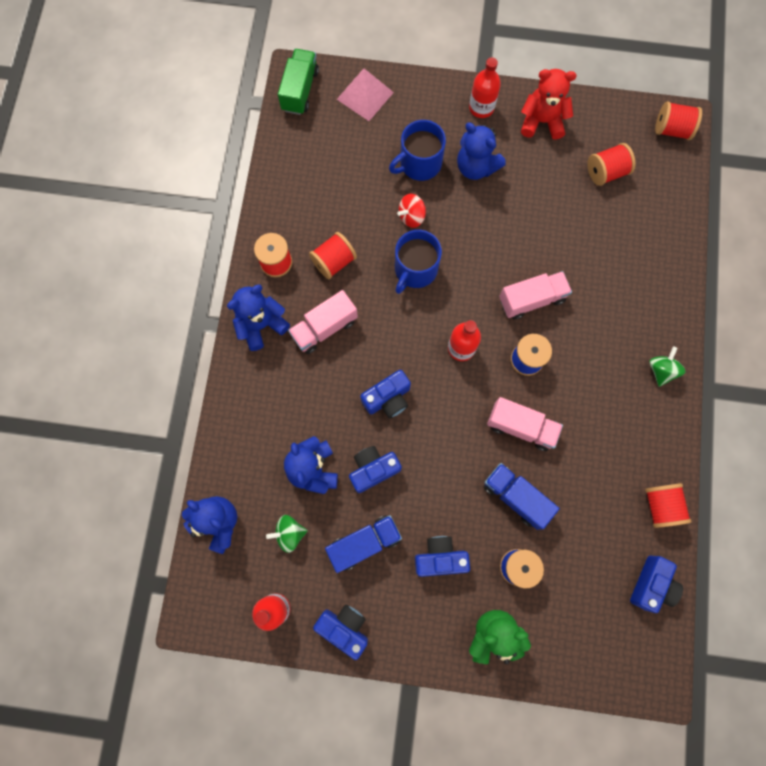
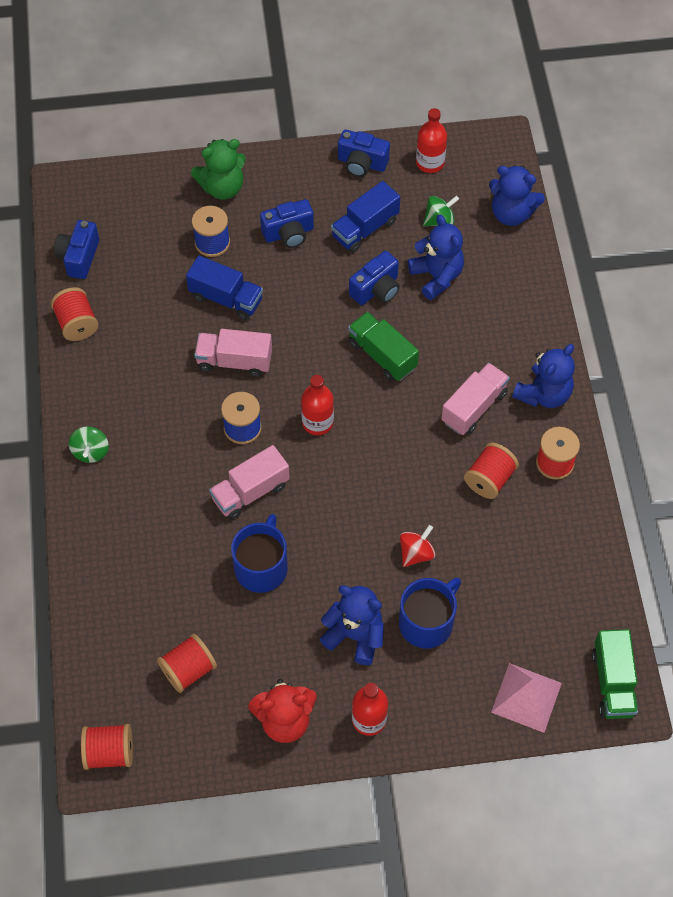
camera: 165 degrees right, 15 degrees down
(388, 399) = (382, 355): blue camera -> green truck
(415, 270) = (393, 493): blue mug -> blue mug (261, 567)

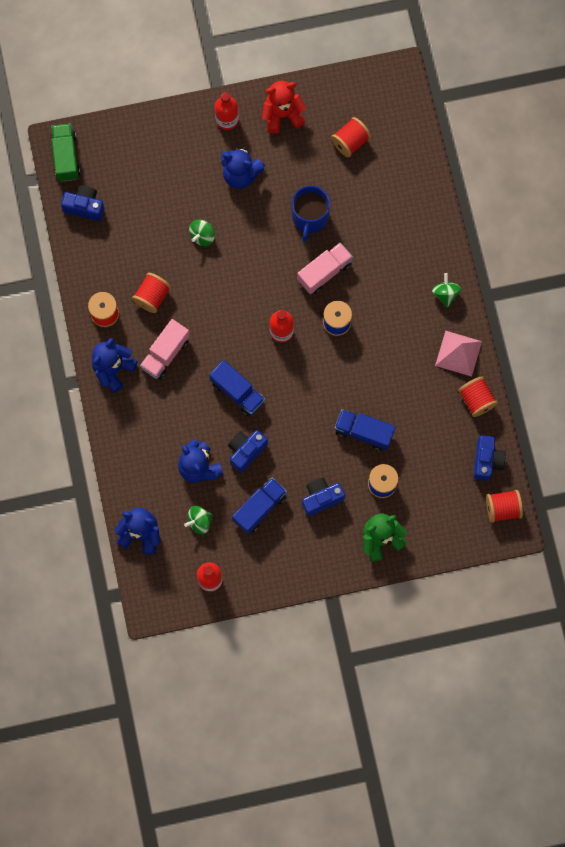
camera: 175 degrees right, 15 degrees up
(110, 752) = (393, 85): red spool -> red spool (502, 508)
(234, 361) = (350, 377): pink truck -> none
(362, 163) = (267, 574): blue camera -> blue camera (85, 207)
(382, 355) = (237, 392): green truck -> blue truck
(416, 553) = (202, 236): red spinning top -> green spinning top
(427, 622) = (192, 187): blue mug -> none
(526, 697) = (123, 142): pink pyramid -> pink pyramid (458, 353)

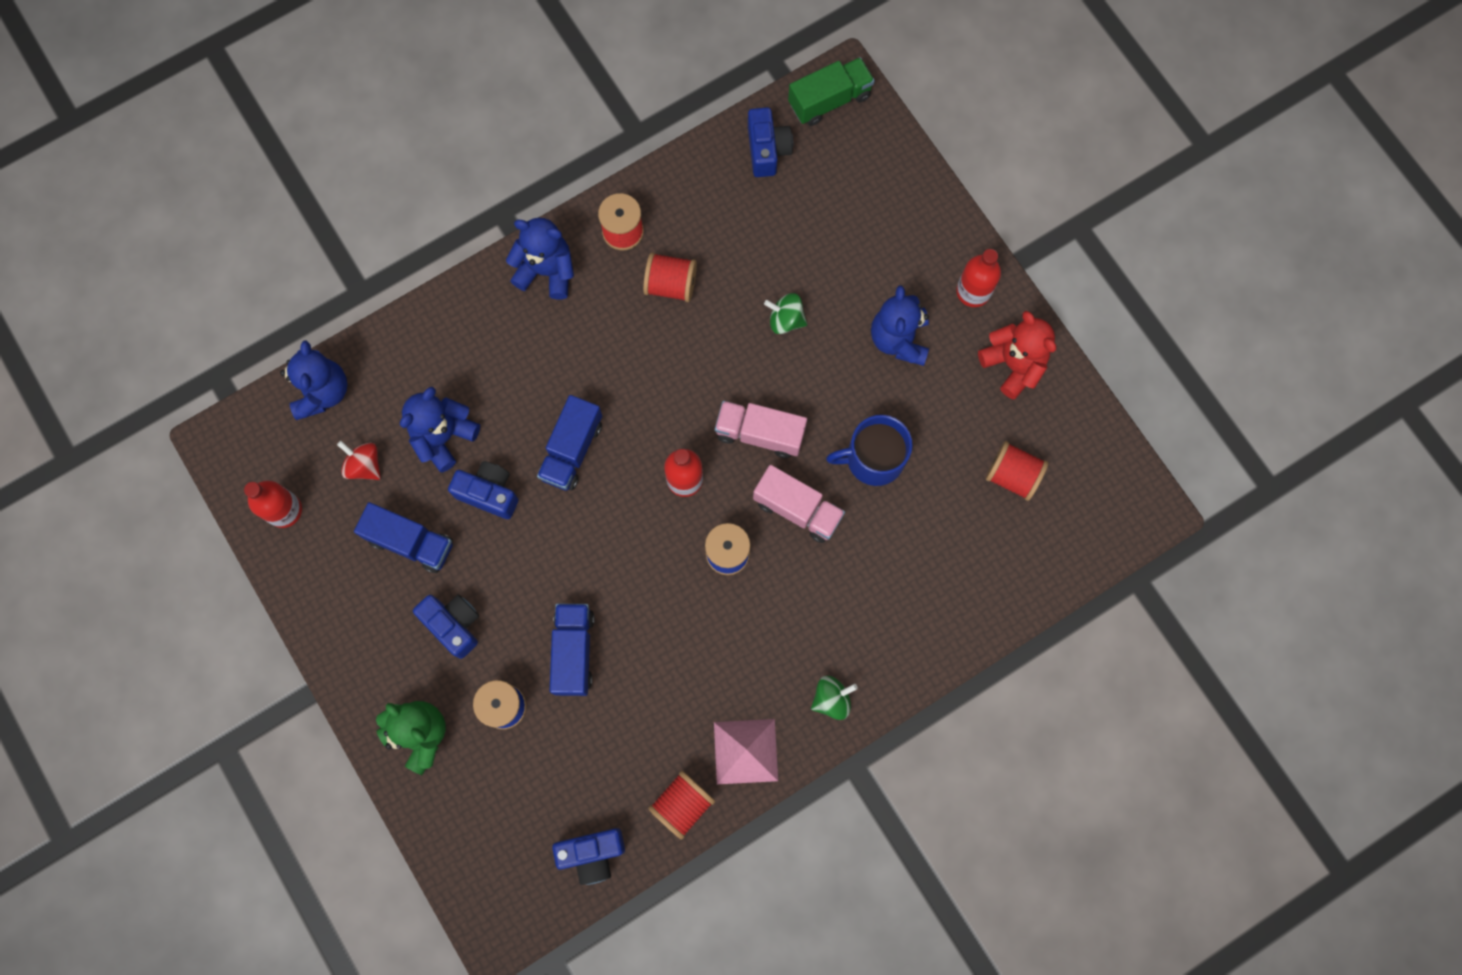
camera: 70 degrees right, 0 degrees up
(165, 354) = (594, 332): pink truck -> pink truck (760, 433)
(199, 521) = (364, 465): green spinning top -> red spinning top
(502, 508) = (525, 904): red spool -> none

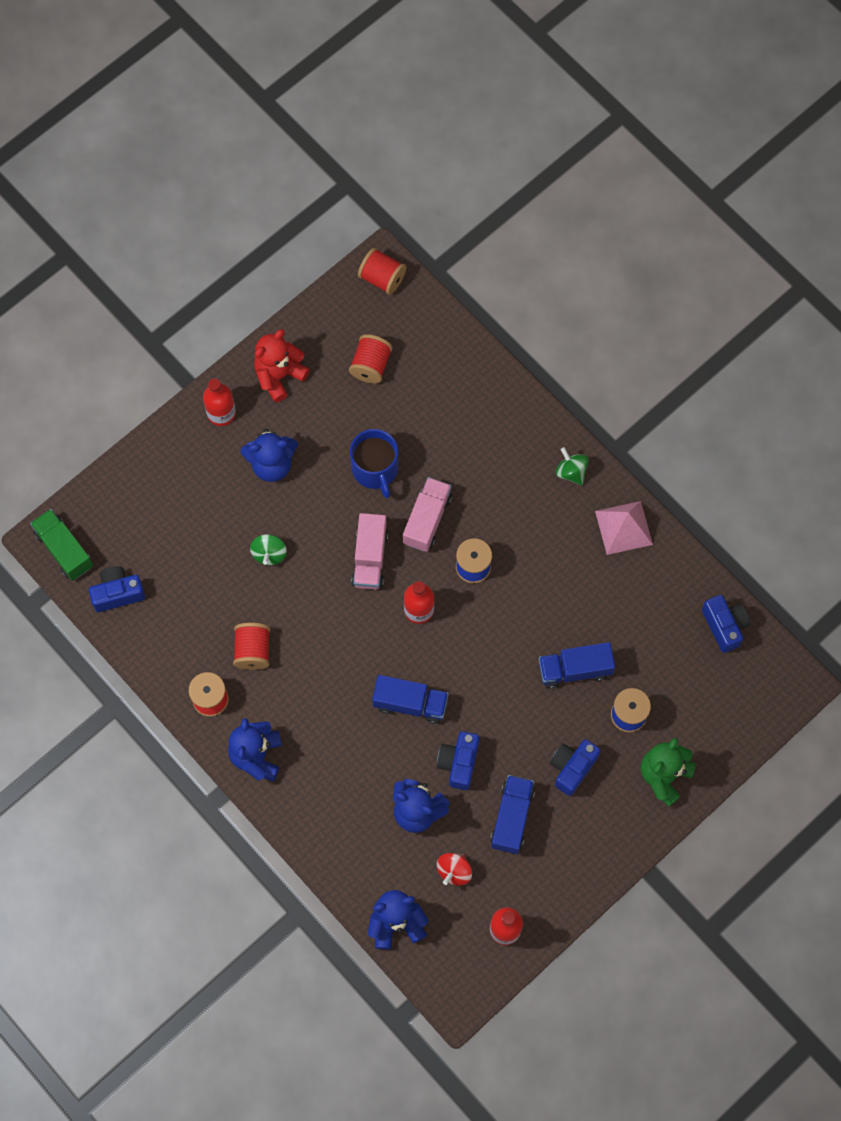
camera: 100 degrees left, 5 degrees down
(682, 804) = (673, 567): red spool -> red spool (382, 278)

